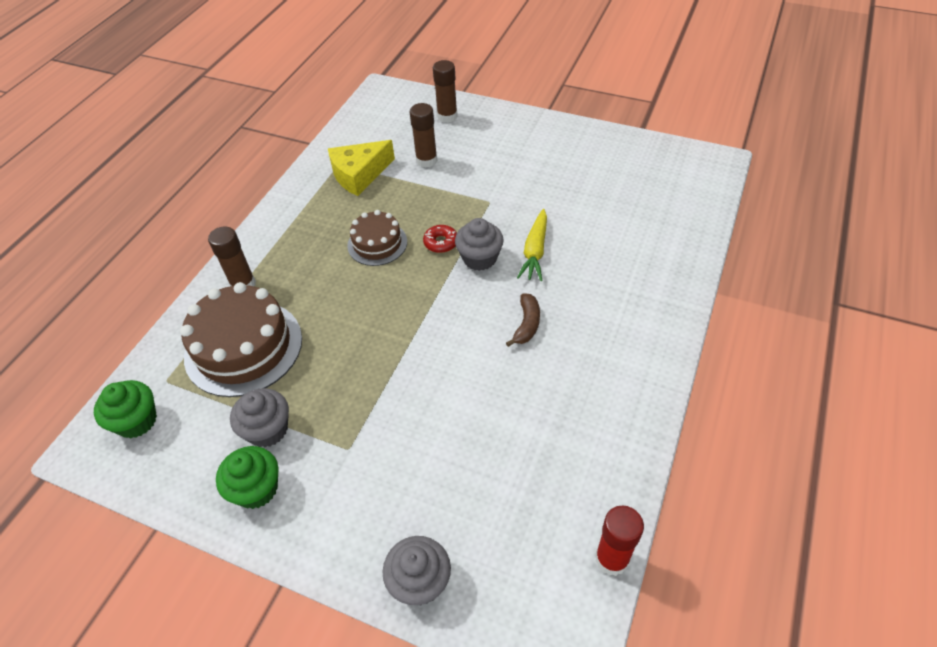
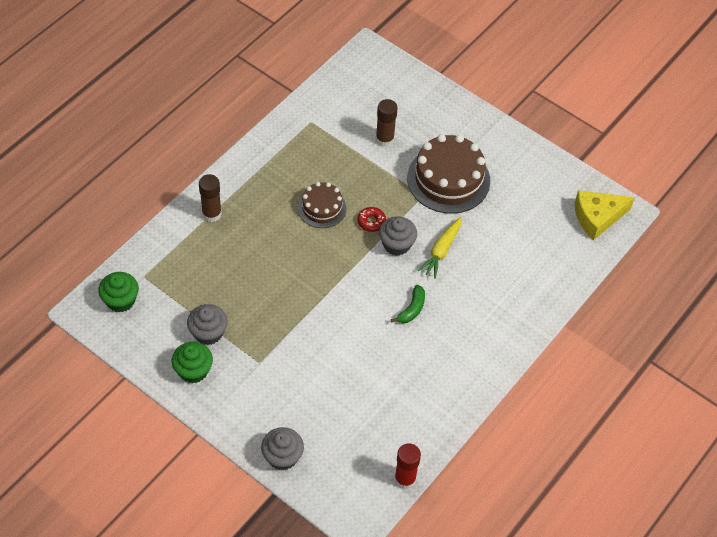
camera: 10 degrees right, 5 degrees up
(243, 347) = (203, 266): brown cake -> brown cake (448, 179)
(359, 174) = (325, 137): yellow cheese -> yellow cheese (597, 217)
(447, 116) = (417, 98): brown glue stick -> none
(527, 324) = (412, 309): brown banana -> green banana

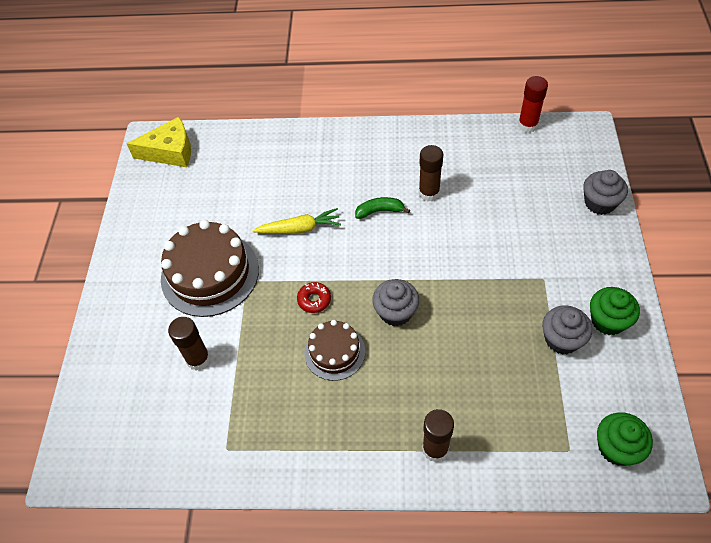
camera: 120 degrees left, 0 degrees up
(396, 244) = (322, 264): grey cupcake -> grey cupcake (395, 312)
(399, 352) = (429, 193): none -> brown glue stick
(597, 217) = (170, 152): yellow cheese -> yellow cheese turned 45 degrees counterclockwise

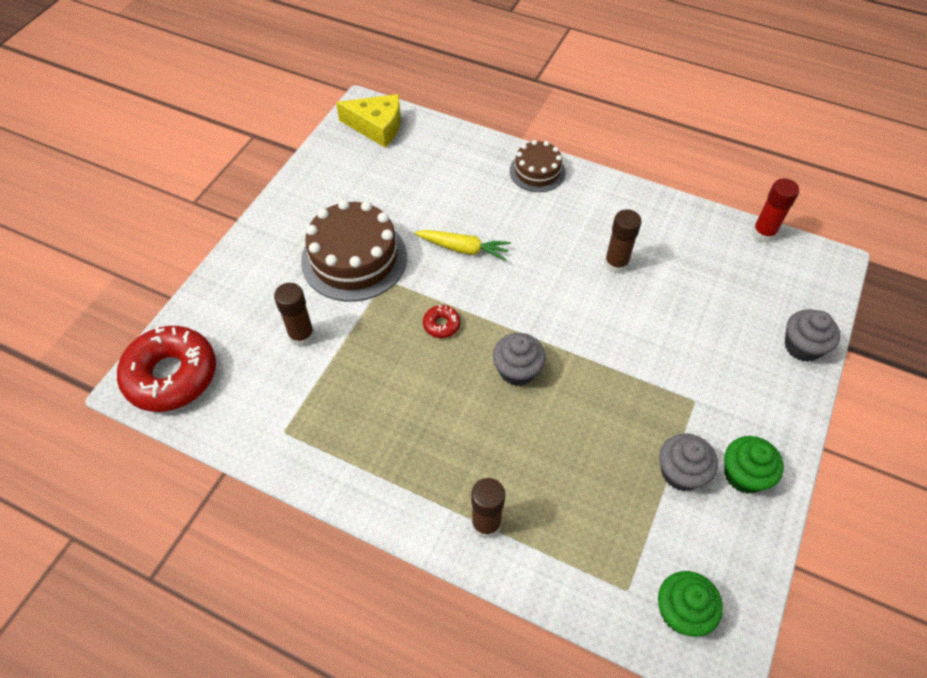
camera: 20 degrees right, 0 degrees up
(97, 445) = (171, 375): none -> red donut
(334, 352) = (435, 384): brown cake -> brown cake (537, 171)
(379, 211) = (554, 262): green banana -> none

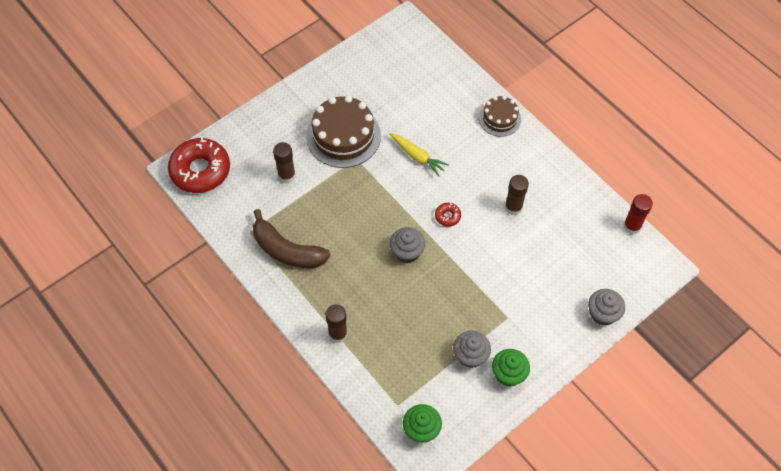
camera: 25 degrees right, 5 degrees up
(351, 435) = (287, 250): none -> brown banana
(377, 127) = (407, 41): yellow cheese -> none
(441, 325) = (376, 203): red donut -> red donut (447, 216)

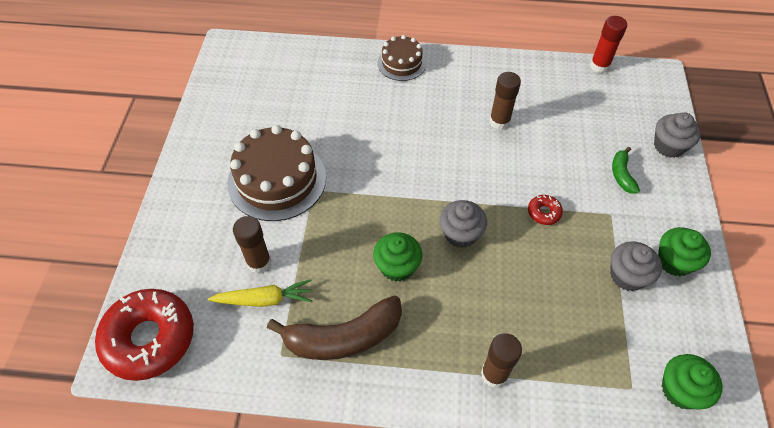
camera: 45 degrees left, 5 degrees down
(352, 239) = (397, 267): none -> green cupcake
(417, 157) = (369, 144): yellow carrot -> yellow carrot (264, 299)
(447, 216) = (456, 172): red donut -> red donut (544, 212)
(546, 303) = (621, 175): none -> green banana

